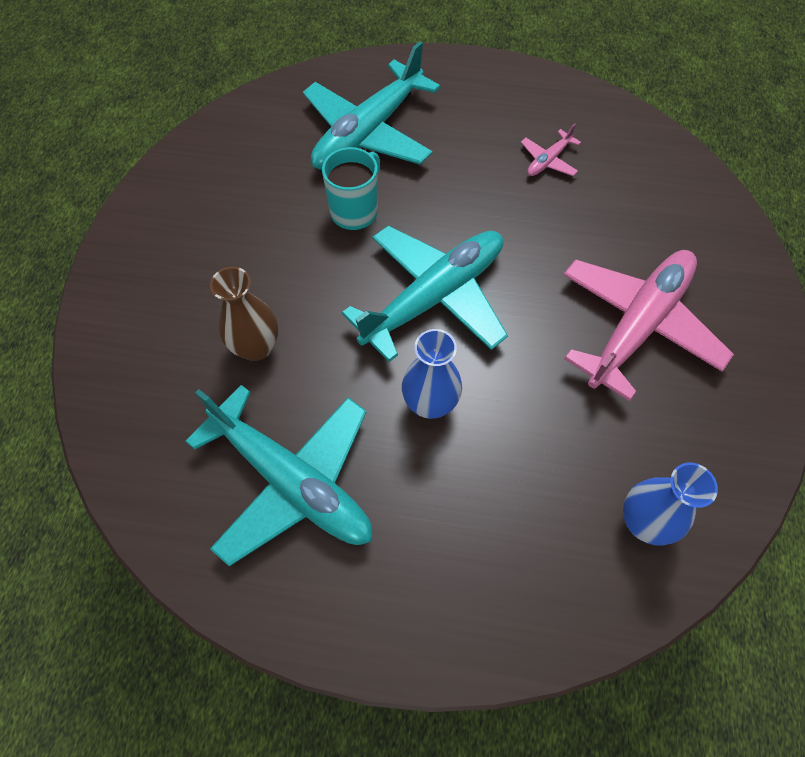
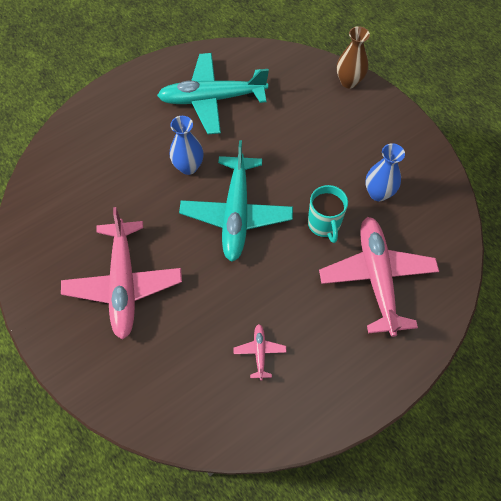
camera: 135 degrees right, 0 degrees up
(256, 347) = (286, 129): brown vase -> brown vase (349, 81)
(368, 132) = (377, 277): turquoise plane -> pink plane
(643, 522) = (57, 193): blue vase -> blue vase (378, 193)

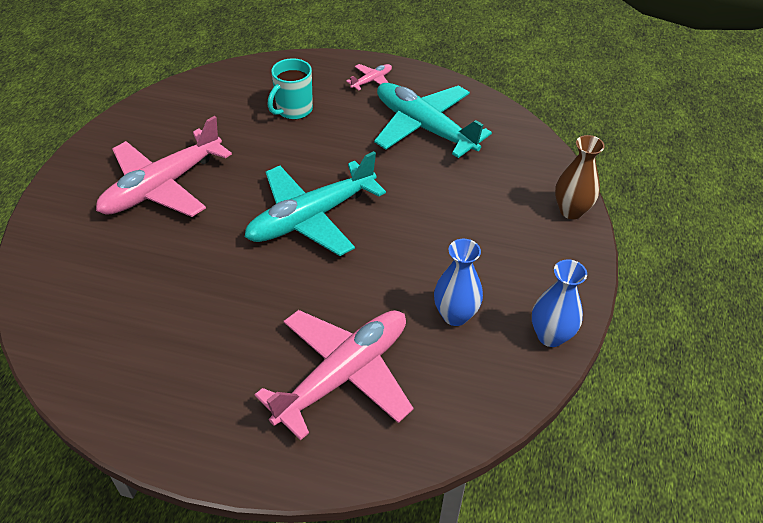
camera: 50 degrees right, 15 degrees down
(188, 167) = (330, 156): blue vase -> blue vase (550, 336)
(259, 352) = (167, 324): pink plane -> pink plane (372, 81)
(324, 224) = (367, 291): turquoise mug -> turquoise mug (293, 110)

